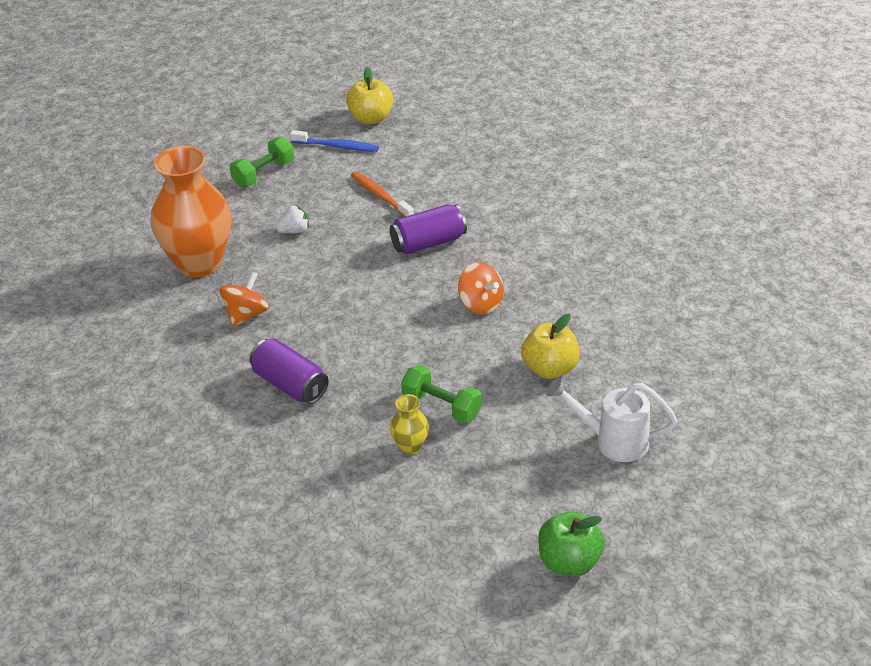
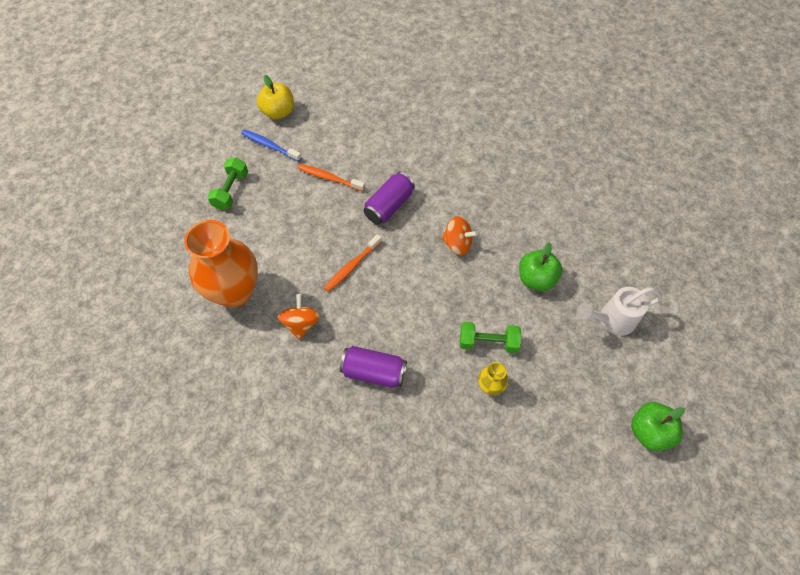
camera: 30 degrees left, 20 degrees up
(294, 231) = (287, 233): white strawberry -> none
(337, 146) = (270, 146): blue toothbrush -> blue toothbrush turned 135 degrees counterclockwise
(341, 283) = (352, 266): none -> orange toothbrush
(550, 369) = (536, 279): yellow apple -> green apple

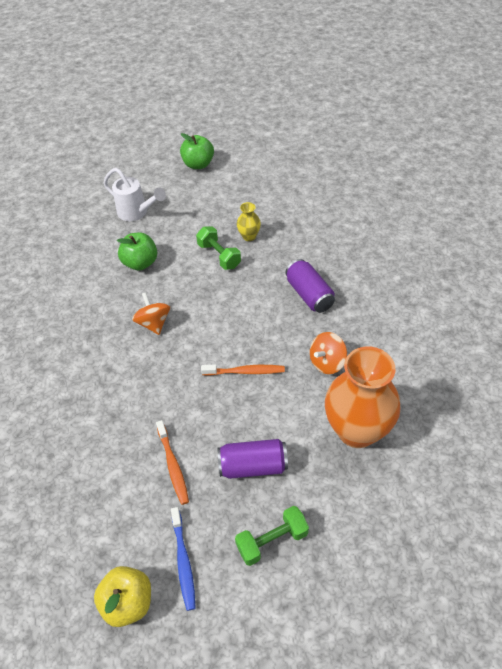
camera: 130 degrees left, 10 degrees down
(389, 206) = (160, 394): purple can -> purple can (253, 466)

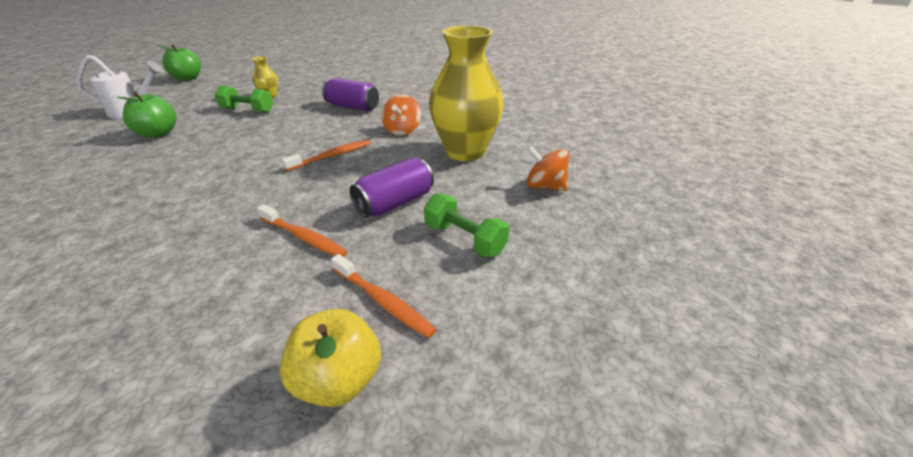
camera: 40 degrees left, 15 degrees down
(153, 323) = (202, 160): orange spinning top -> orange spinning top (544, 186)
(183, 561) = (383, 301): blue toothbrush -> orange toothbrush
(272, 541) = (464, 239): green dumbbell -> green dumbbell turned 75 degrees counterclockwise
(357, 430) = (465, 152): orange vase -> yellow vase

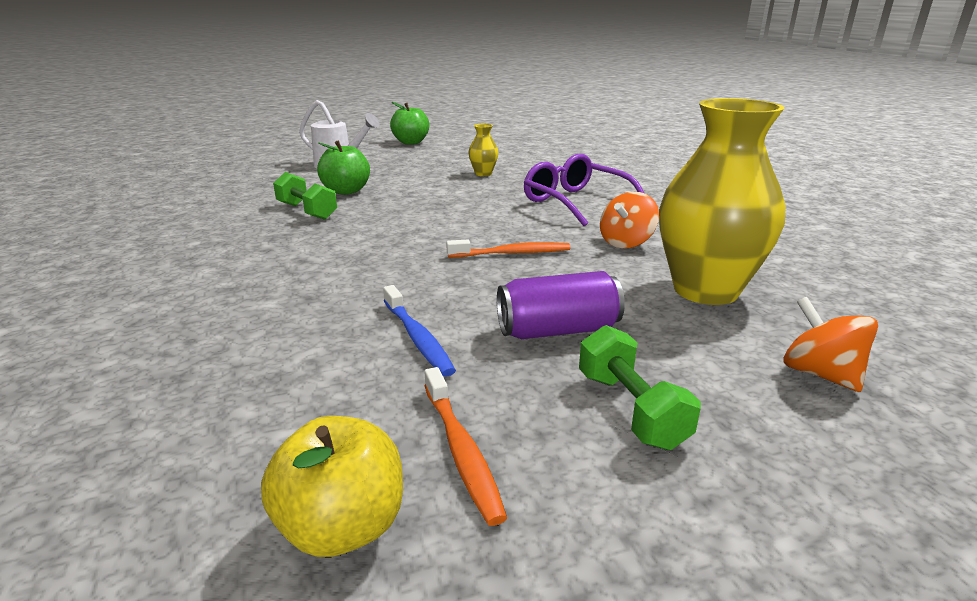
camera: 30 degrees right, 10 degrees down
(247, 110) = (449, 184): green dumbbell -> green dumbbell (307, 211)
(304, 237) = (417, 338): orange toothbrush -> blue toothbrush
(352, 107) = (575, 202): purple can -> purple glasses

